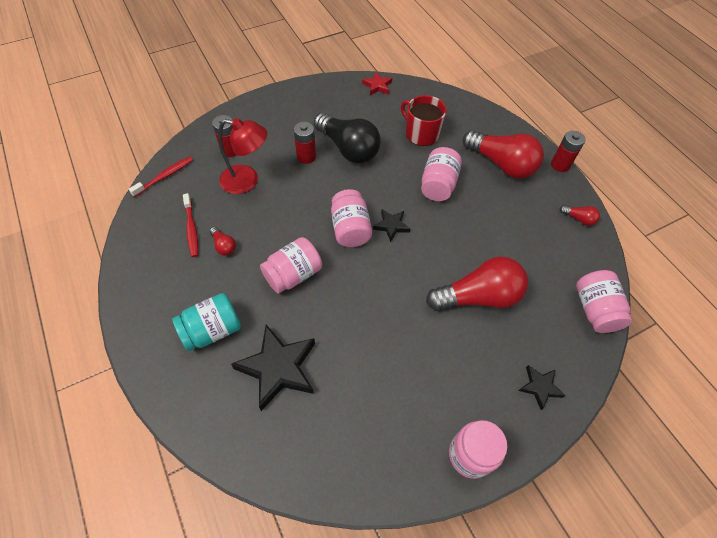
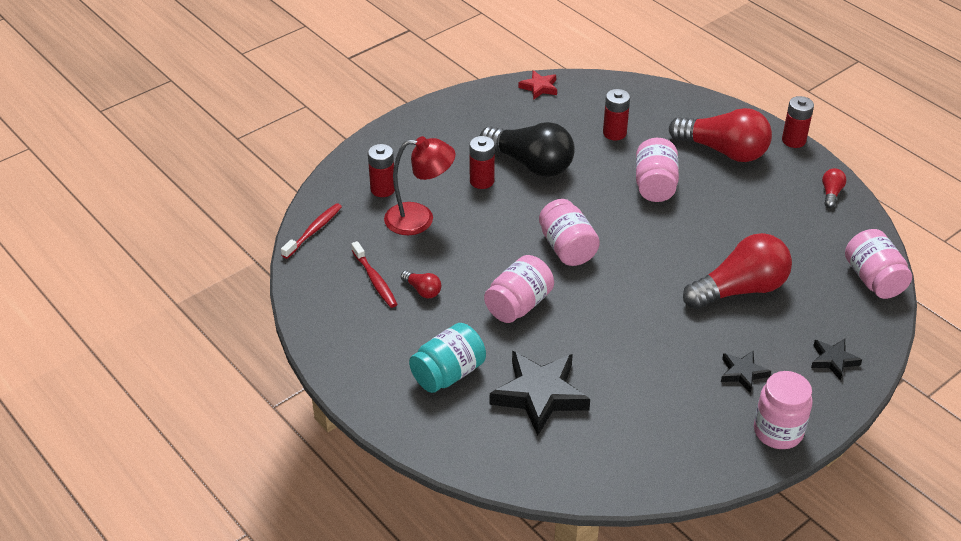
camera: 10 degrees left, 15 degrees down
(391, 226) = (615, 237): black star -> black star (743, 373)
(421, 134) = (614, 133): red mug -> red battery
(578, 219) = (831, 193): red light bulb -> red light bulb turned 90 degrees counterclockwise

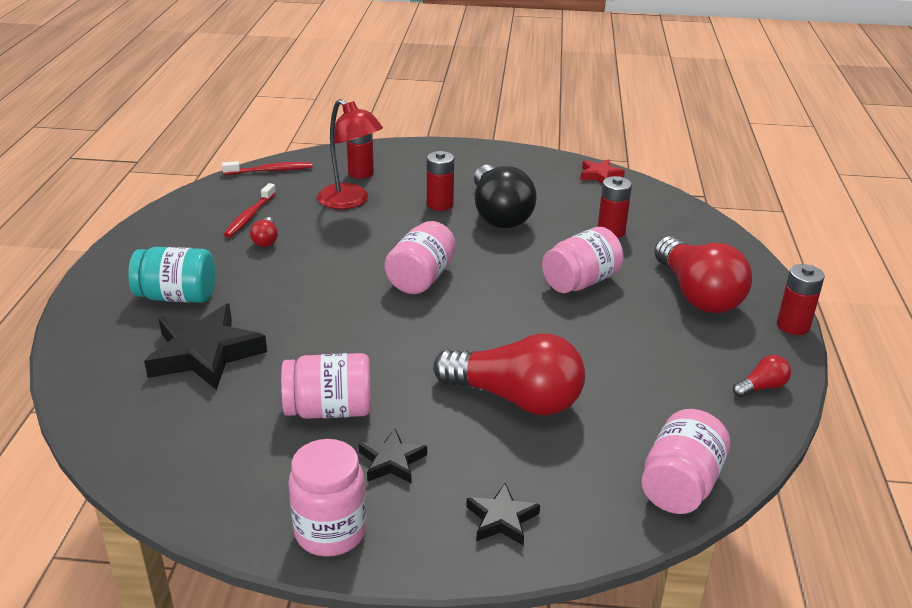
camera: 45 degrees right, 10 degrees down
(518, 305) = (311, 289): pink jar -> pink jar (329, 410)

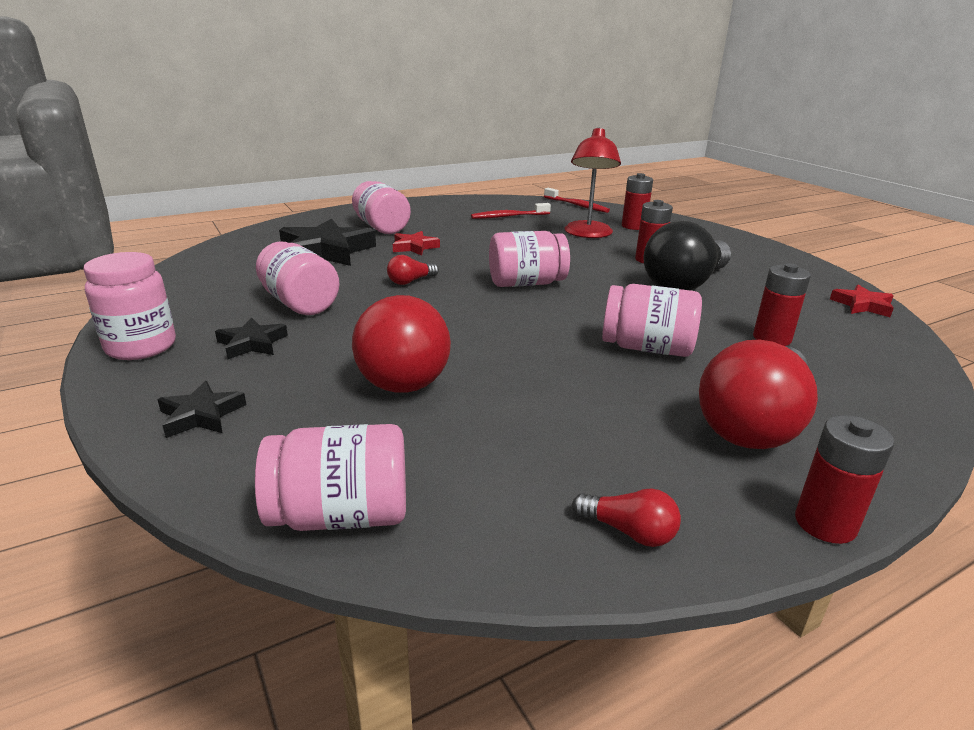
camera: 55 degrees right, 5 degrees down
(177, 297) = (381, 227): turquoise jar -> pink jar
(263, 299) = (414, 247): none -> red star
(266, 240) = (488, 228): red light bulb -> red light bulb (410, 281)

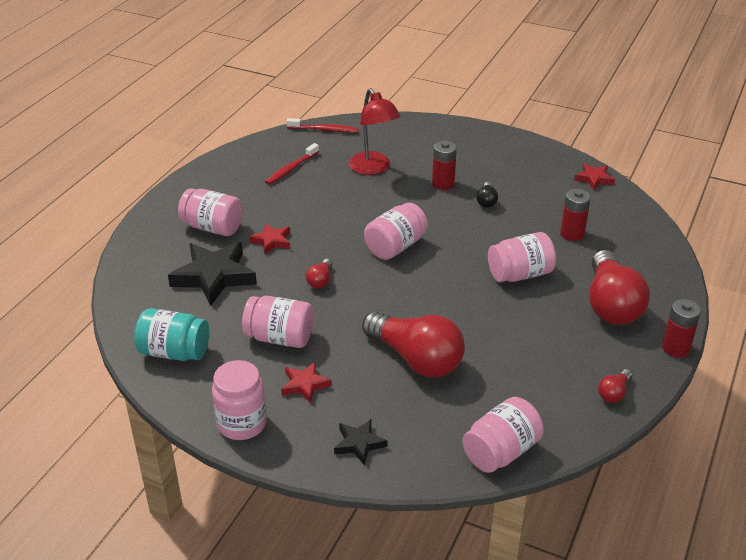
camera: 35 degrees left, 10 degrees up
(200, 281) = (174, 352): none -> turquoise jar
(252, 343) = (304, 385): black star -> red star
(629, 531) = (614, 393): red light bulb -> red light bulb turned 135 degrees clockwise
(633, 226) = (394, 144): red battery -> none
(685, 283) = (486, 201): black light bulb -> black light bulb, size x0.43

